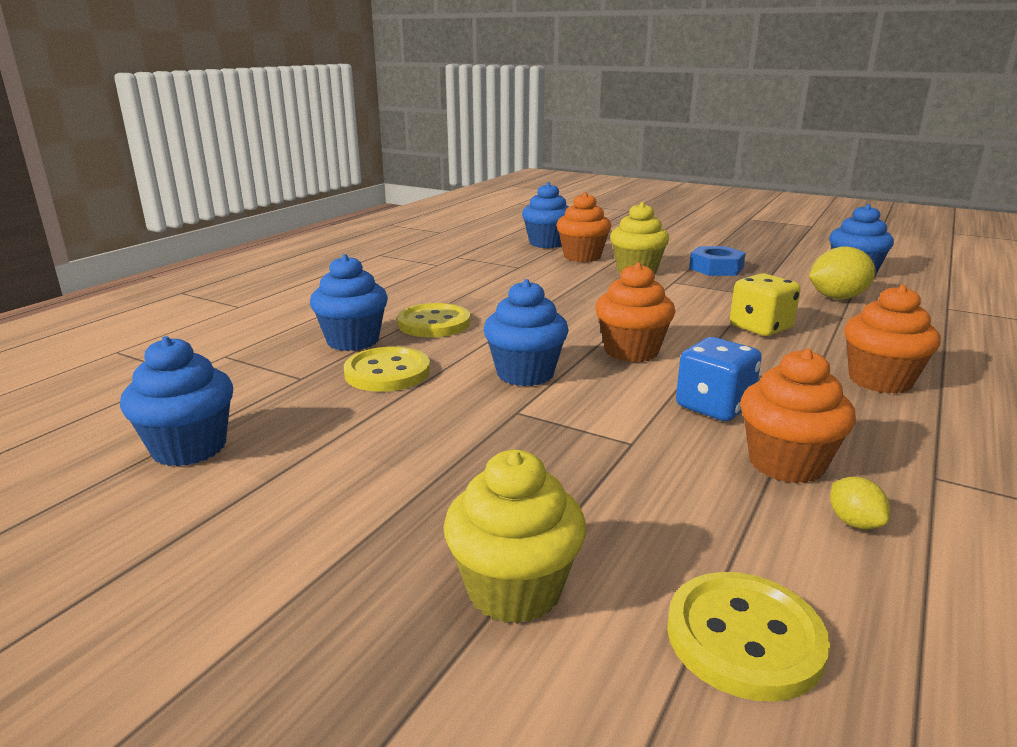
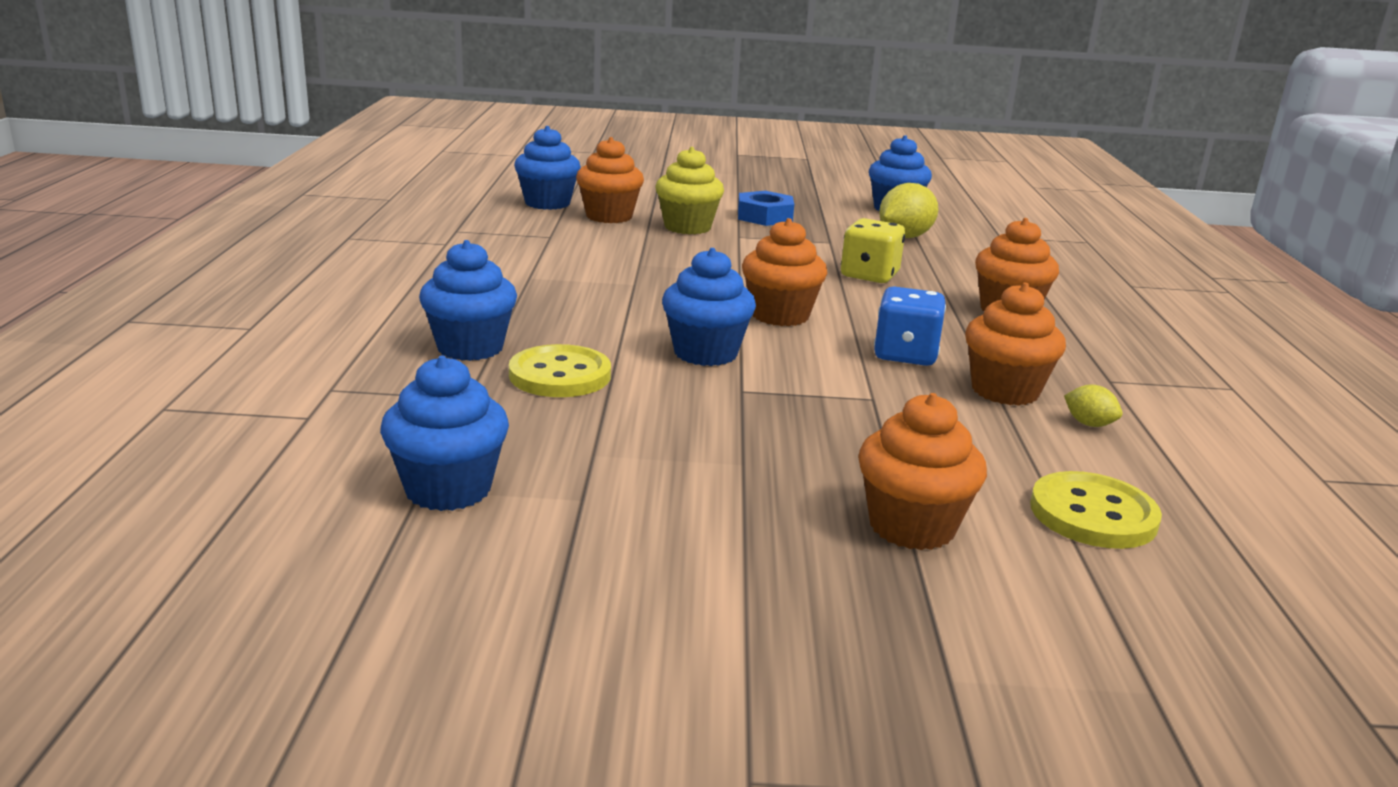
camera: 30 degrees left, 0 degrees up
(434, 323) = (539, 315): yellow button -> none
(514, 590) = (911, 527): yellow cupcake -> orange cupcake

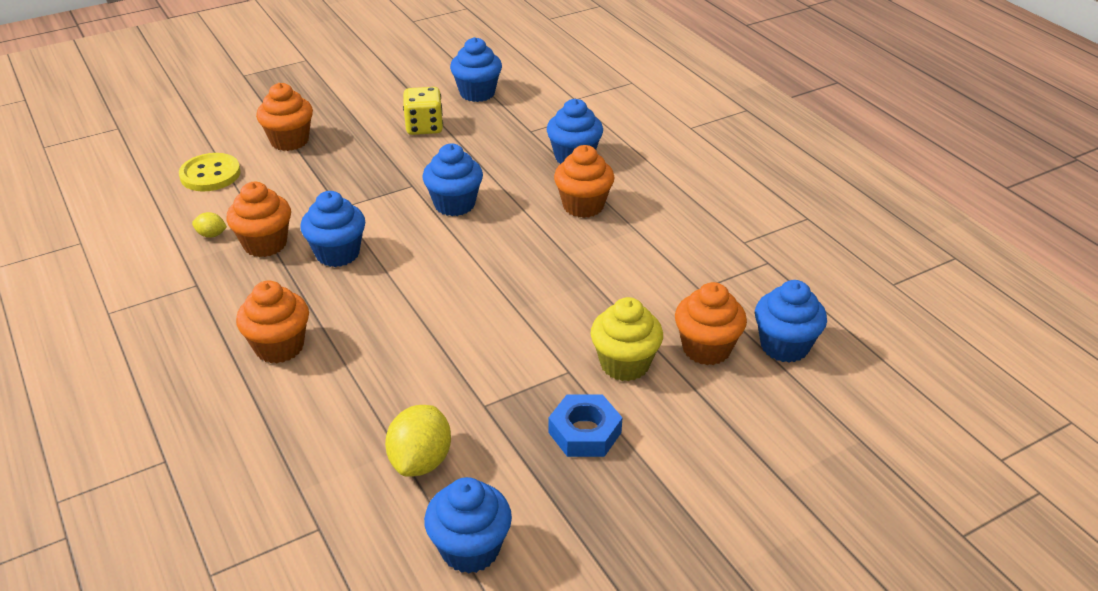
camera: 150 degrees right, 15 degrees up
(560, 375) = (508, 158): yellow button -> none
(780, 315) = (441, 261): orange cupcake -> orange cupcake (583, 206)
(869, 275) = (412, 352): yellow dice -> yellow dice (424, 127)
(905, 355) = (337, 254): blue dice -> blue cupcake

